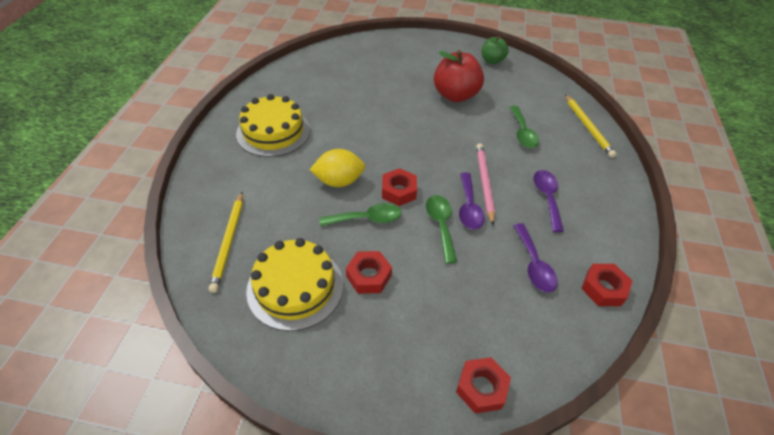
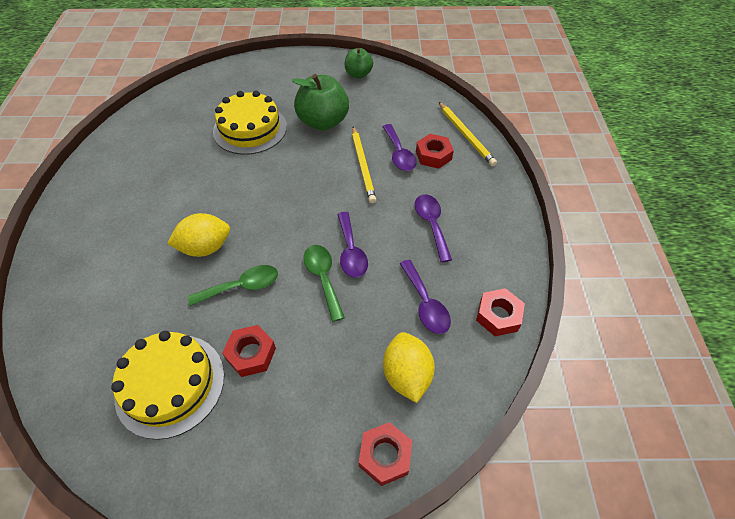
camera: 10 degrees left, 5 degrees up
(229, 242) = (87, 346): yellow pencil -> yellow pencil (363, 166)
(273, 132) = (123, 201): yellow cake -> yellow cake (250, 129)
(398, 191) = (273, 247): red nut -> red nut (433, 155)
(455, 95) = (323, 122): red apple -> green apple
(484, 183) = (364, 220): pink pencil -> none
(509, 322) = (406, 375): none -> yellow lemon
(522, 133) = (399, 154): green spoon -> purple spoon

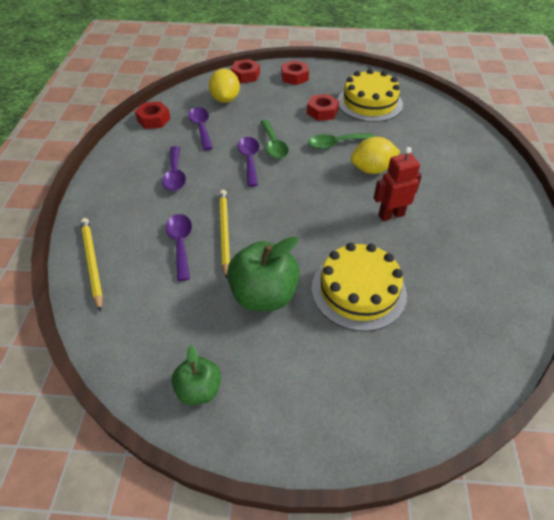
camera: 175 degrees left, 5 degrees down
(203, 192) = (391, 215): none -> red robot
(433, 155) = (143, 239): red nut -> red nut (294, 77)

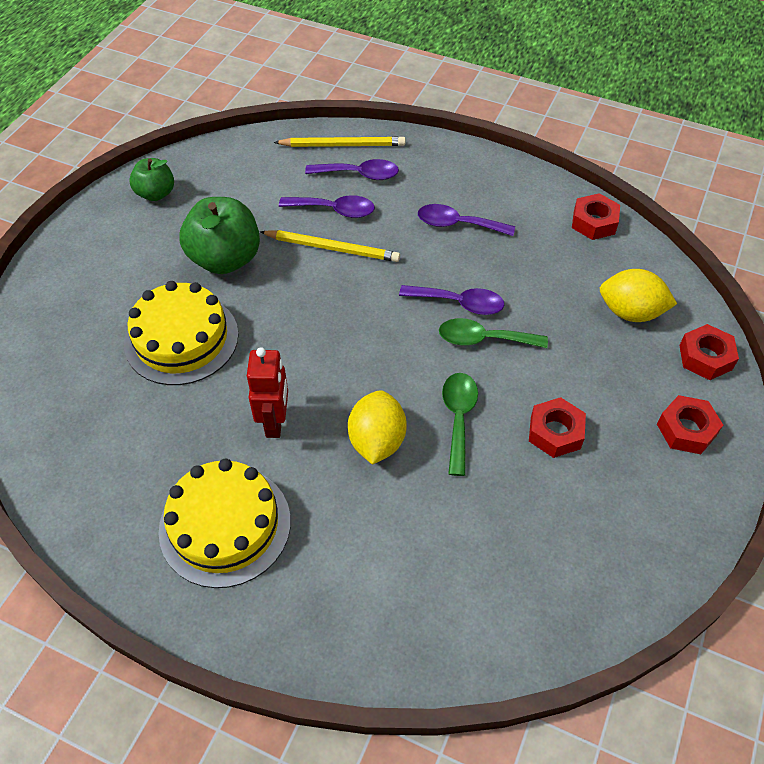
camera: 110 degrees right, 5 degrees up
(201, 128) = (557, 268): purple spoon -> purple spoon (359, 174)
(369, 103) = (564, 519): yellow cake -> yellow cake (225, 525)

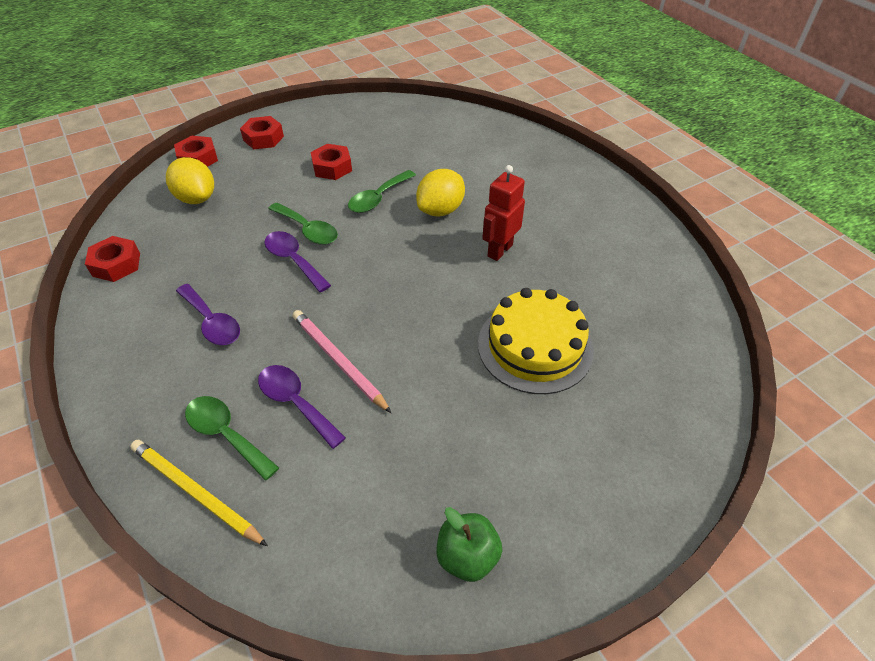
camera: 145 degrees left, 5 degrees down
(225, 259) = (445, 407): green apple -> none
(225, 525) = (570, 213): yellow cake -> none
(332, 248) = (338, 361): yellow pencil -> pink pencil
(359, 174) = (226, 434): purple spoon -> green spoon

